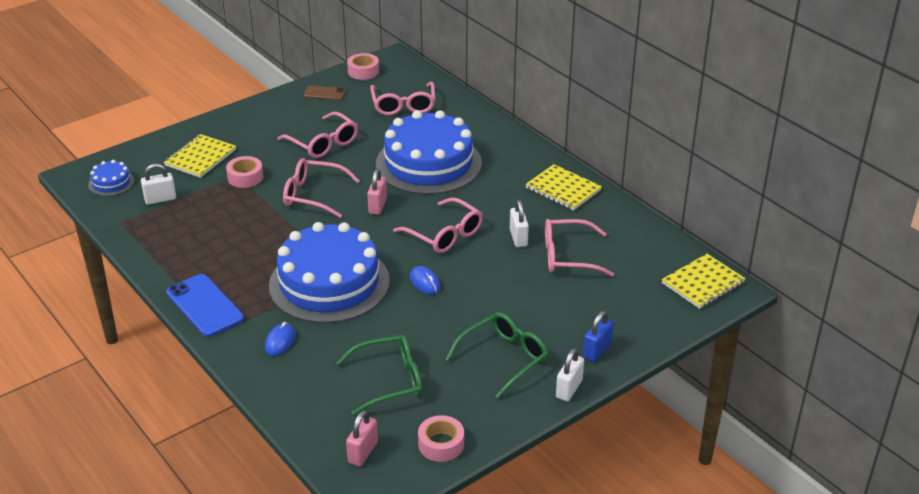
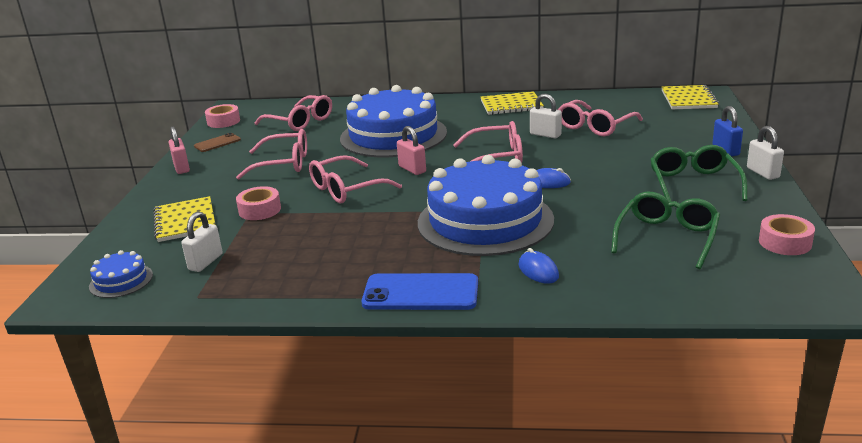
camera: 45 degrees left, 10 degrees down
(363, 452) = (761, 282): pink padlock -> pink padlock (181, 168)

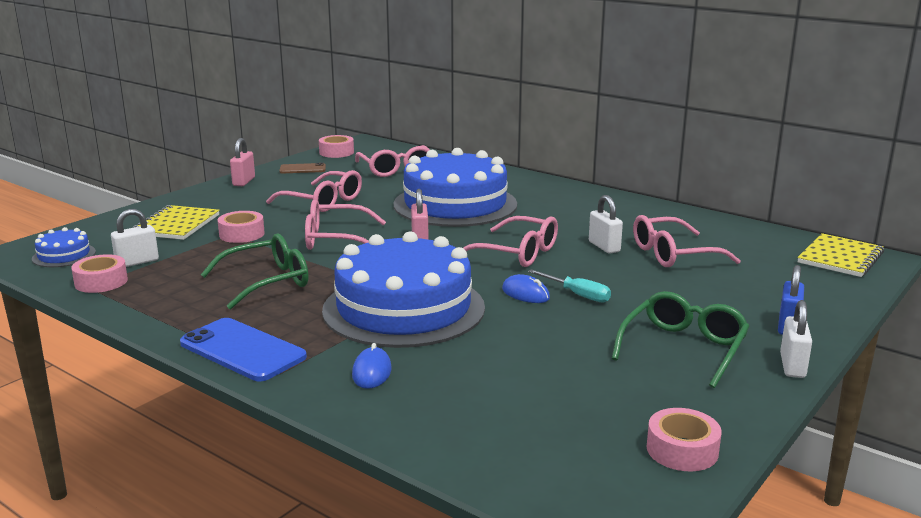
camera: 30 degrees right, 5 degrees down
(202, 289) = (101, 282): none -> pink tape
(511, 105) = (618, 208): yellow notebook -> none
(581, 172) = (577, 295): none -> turquoise screwdriver
(667, 237) = (554, 391): green glasses -> green glasses (267, 282)

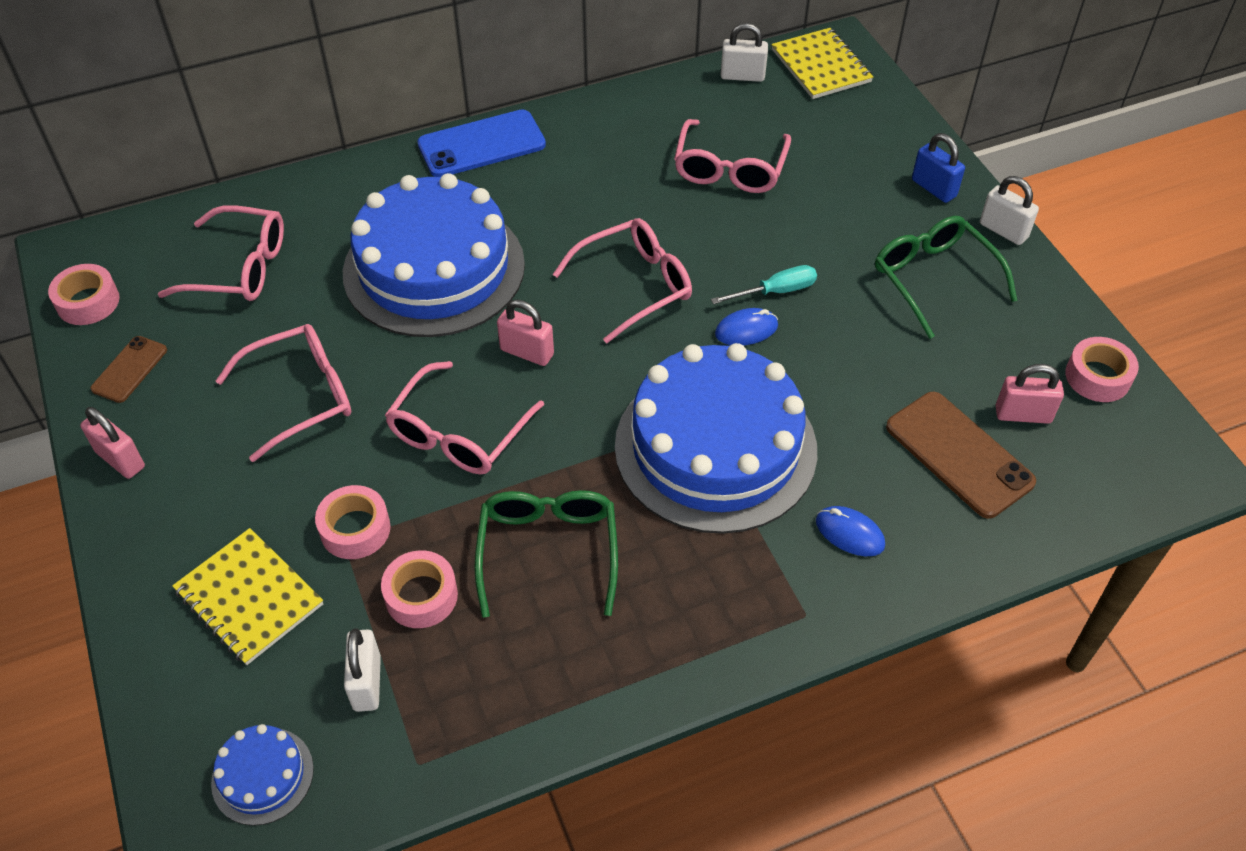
camera: 60 degrees left, 30 degrees up
(101, 282) = (411, 743): pink tape -> pink tape (421, 596)
(242, 350) = (730, 634): blue phone -> blue phone (481, 144)
(502, 400) = (959, 454): none -> brown phone
(583, 420) = (1023, 414): none -> pink padlock
(604, 247) = (671, 208): white padlock -> white padlock (742, 76)

